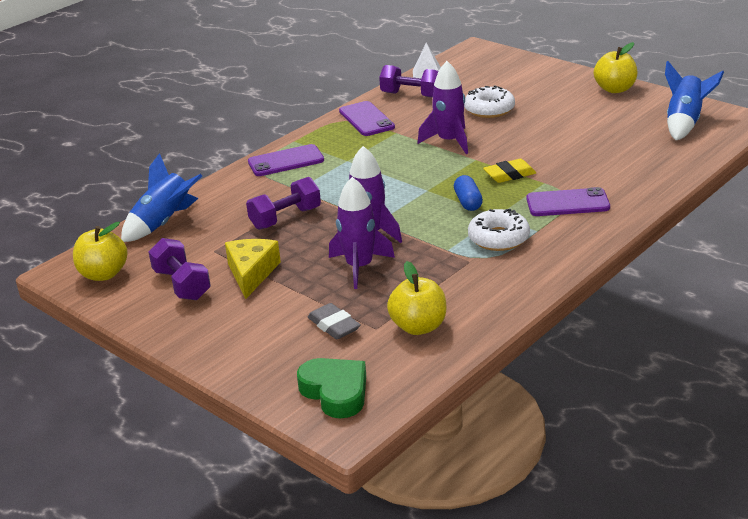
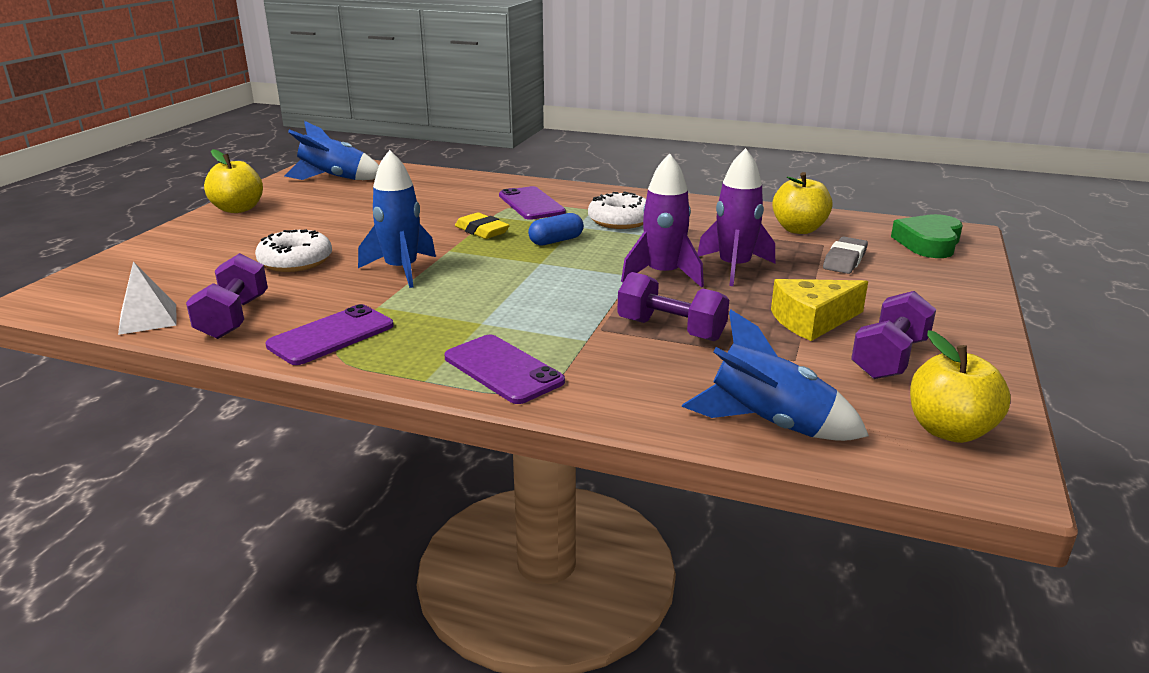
camera: 115 degrees left, 5 degrees down
(449, 141) = (401, 270): purple rocket -> blue rocket

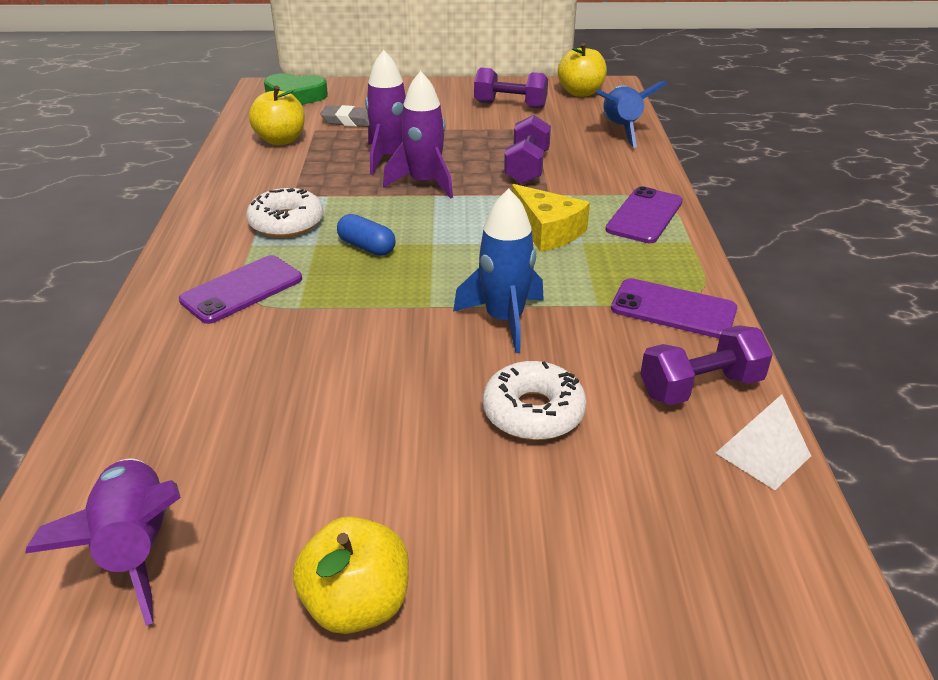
camera: 110 degrees left, 10 degrees up
(334, 179) = (136, 547): blue rocket -> purple rocket
(482, 231) = (357, 300): yellow eraser -> none
(812, 321) = (473, 126): yellow cheese -> yellow cheese (547, 231)

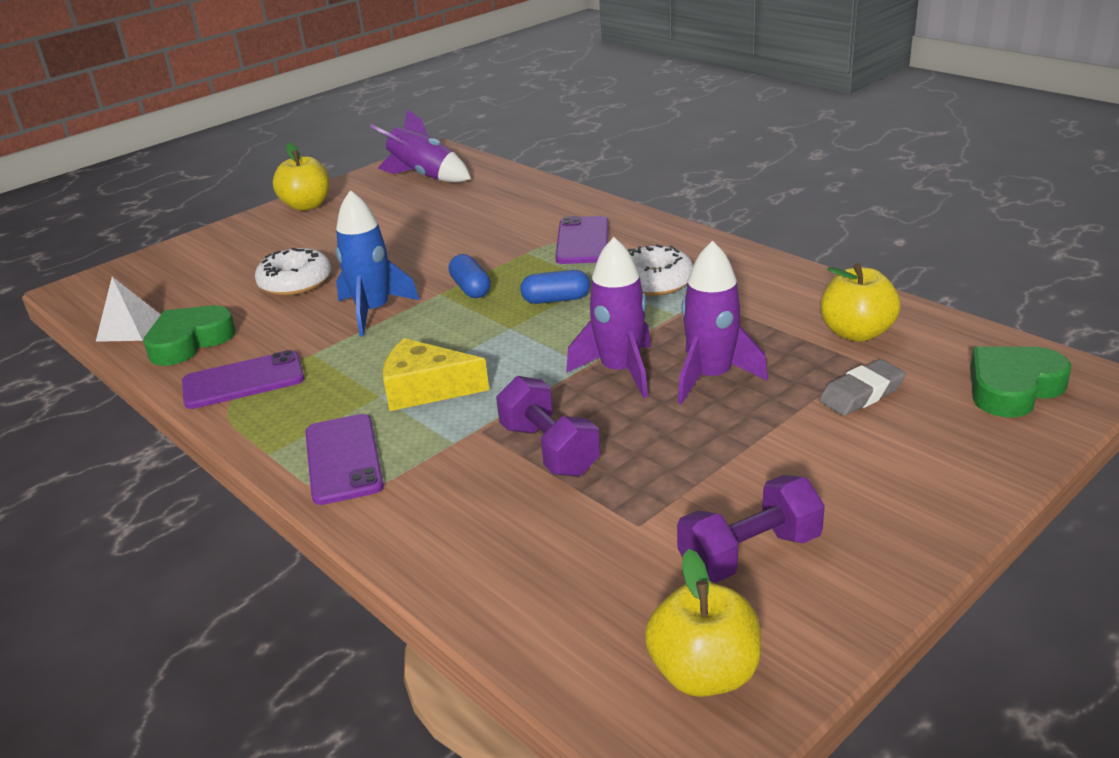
camera: 140 degrees right, 5 degrees down
(401, 295) = (471, 288): none -> blue capsule
(620, 130) = (519, 601): blue rocket -> none
(700, 387) = (189, 341): purple dumbbell -> green heart

